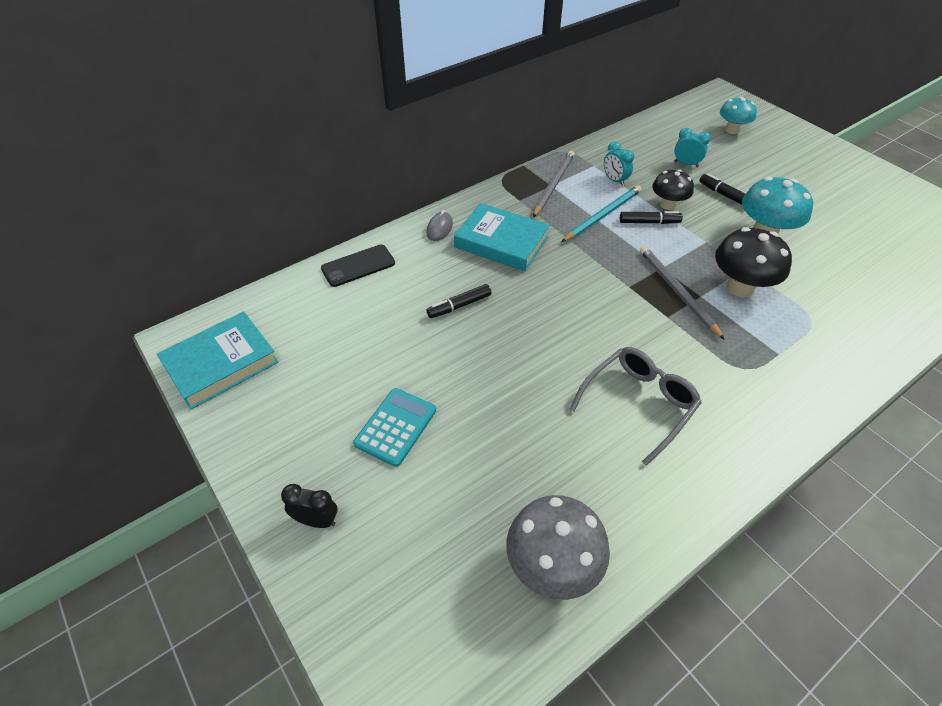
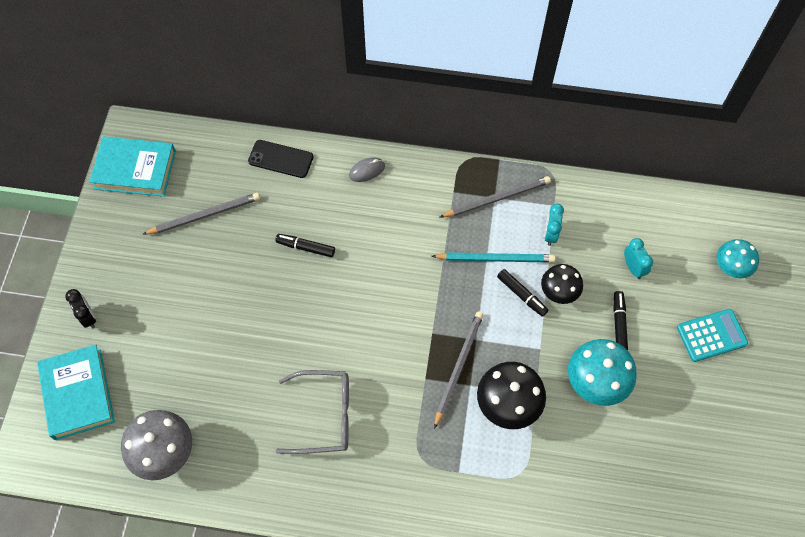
camera: 45 degrees right, 15 degrees up
(338, 348) = (205, 215): none -> grey pencil
(396, 427) = (179, 299): turquoise calculator -> turquoise calculator (711, 335)
(501, 242) = (393, 219): turquoise book -> turquoise book (78, 394)

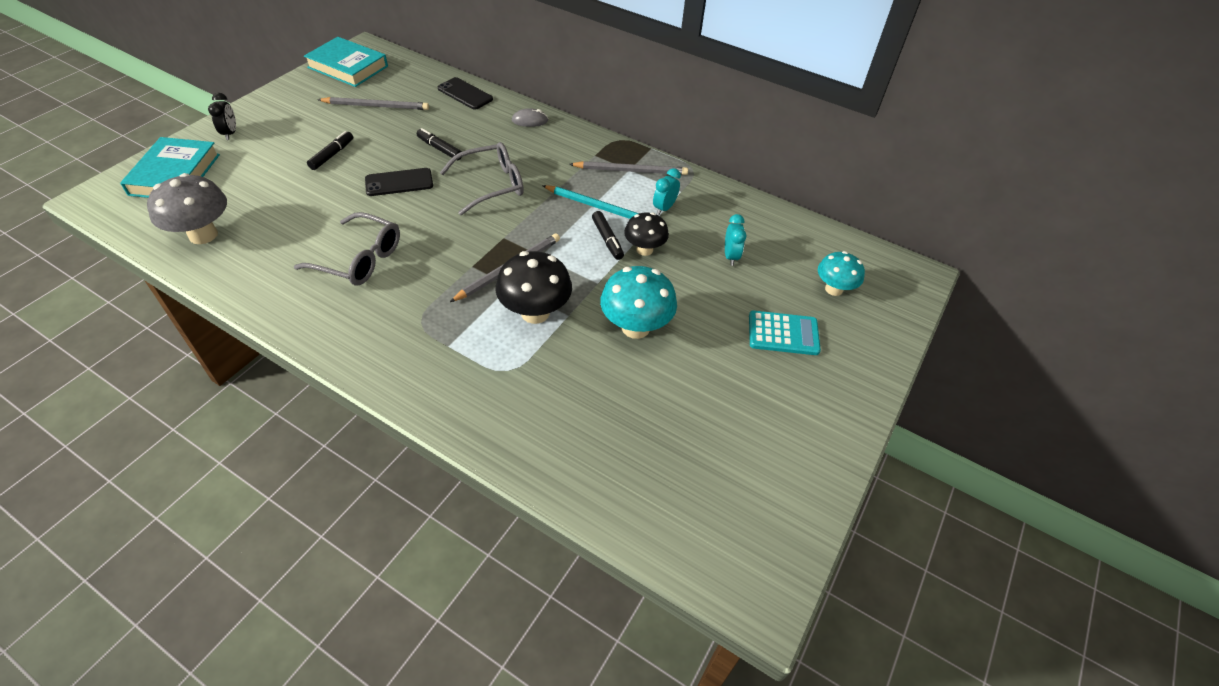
camera: 20 degrees right, 15 degrees down
(297, 308) = (399, 182): none -> black phone
(383, 273) = (492, 185): none -> grey glasses
(619, 323) = (690, 291): black marker -> black marker (332, 155)

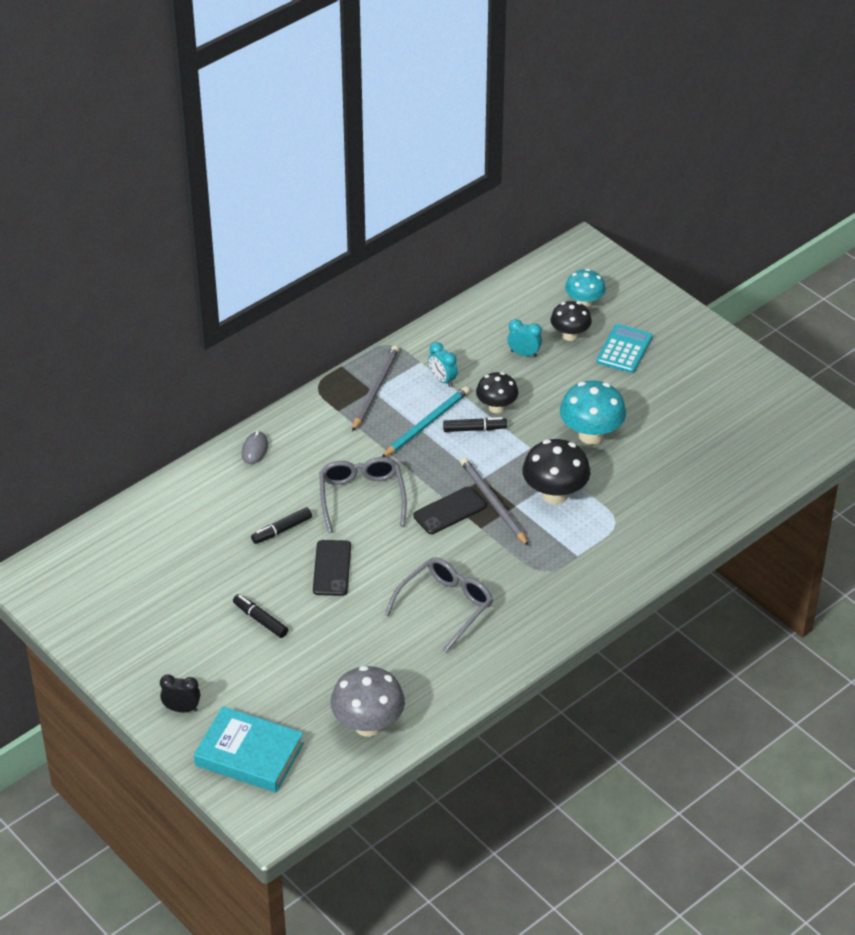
camera: 70 degrees left, 5 degrees down
(348, 67) = (67, 597): turquoise book -> none
(376, 106) = (172, 576): grey pencil -> none
(465, 94) = (176, 496): black phone -> black phone (449, 511)
(778, 286) = (570, 335): none -> black mushroom

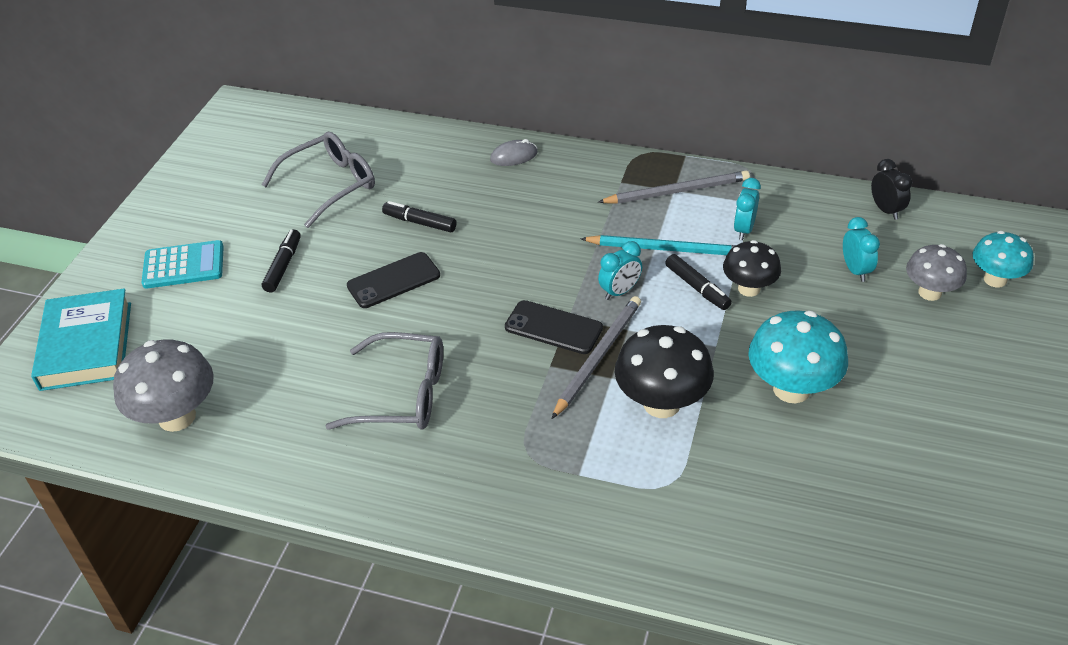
camera: 60 degrees right, 0 degrees up
(182, 709) = (127, 270): black clock -> black clock (886, 210)
(361, 497) = (514, 254): grey glasses -> grey glasses (330, 185)
(445, 465) = (620, 292): none -> turquoise clock
(570, 335) = (930, 292): black mushroom -> grey mushroom
(624, 349) = (966, 349): turquoise calculator -> turquoise calculator (183, 265)

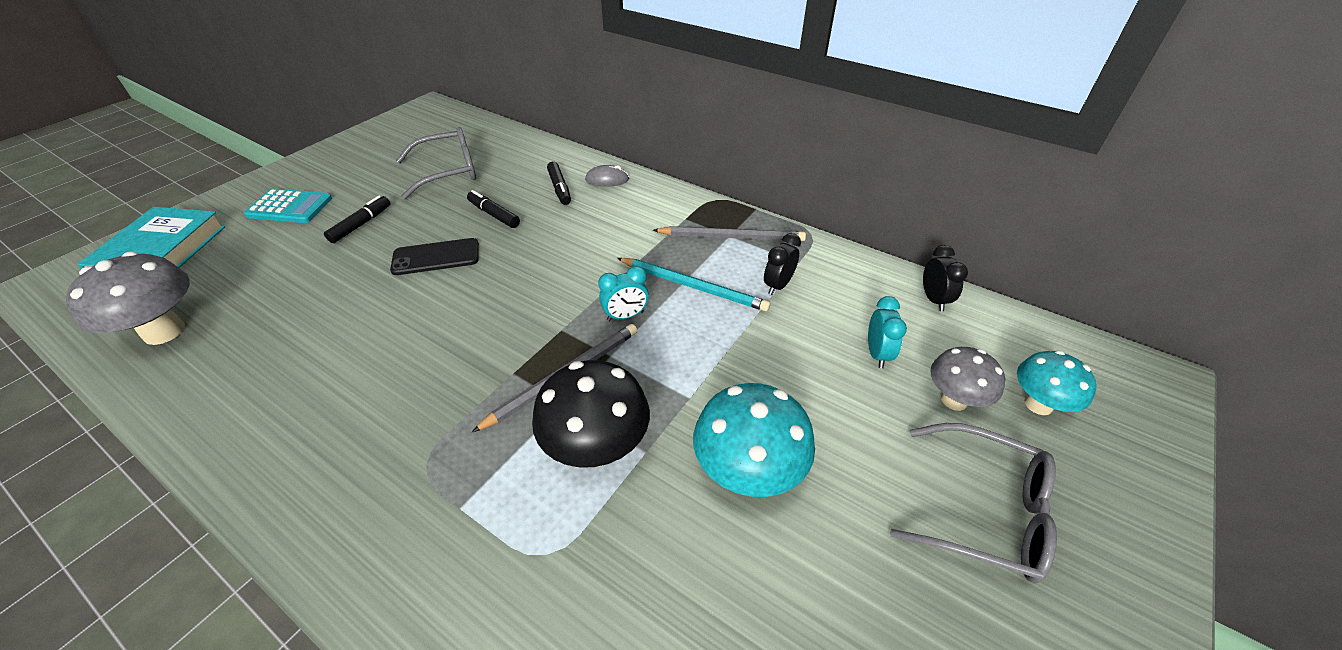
camera: 15 degrees right, 0 degrees up
(403, 394) = (360, 364): grey glasses -> grey glasses (984, 511)
(553, 327) = (541, 335): black phone -> none
(697, 288) = (702, 331): black marker -> black marker (559, 188)
(744, 230) = (778, 285): turquoise clock -> black clock
(749, 288) = (754, 345): black mushroom -> none

